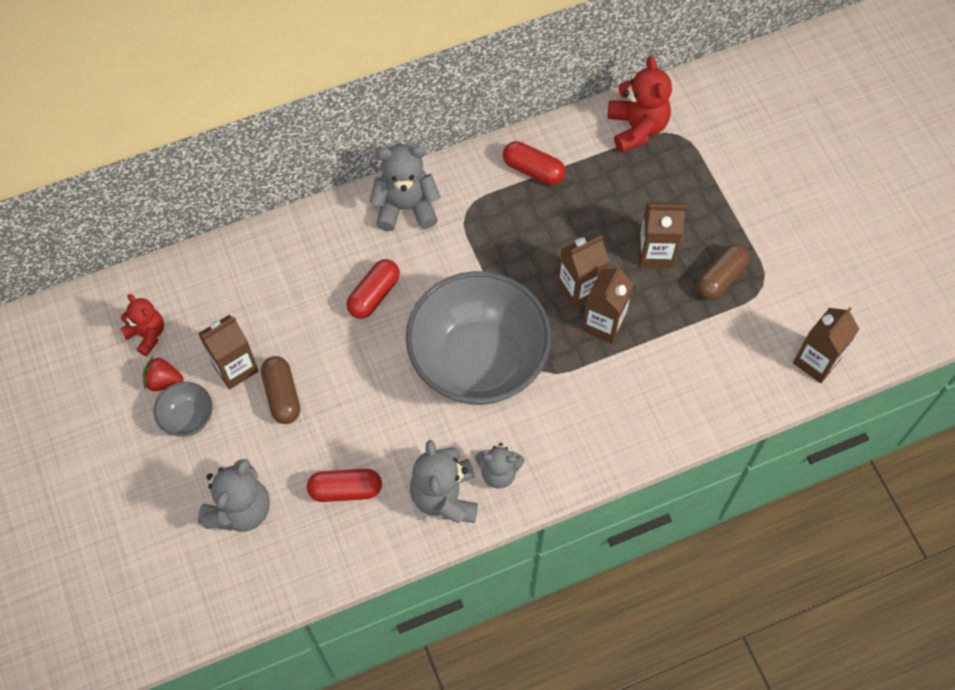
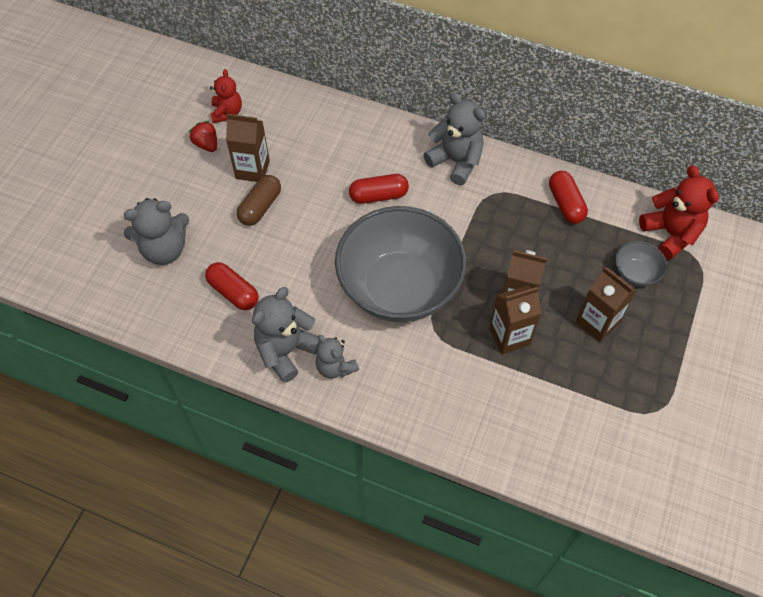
camera: 45 degrees right, 5 degrees down
(188, 417) = (196, 175): grey bowl -> grey bowl (635, 273)
(637, 128) = (670, 234): red teddy bear -> red teddy bear turned 60 degrees counterclockwise
(720, 278) = (629, 378): brown capsule -> none
(816, 361) = (644, 499): brown carton -> none

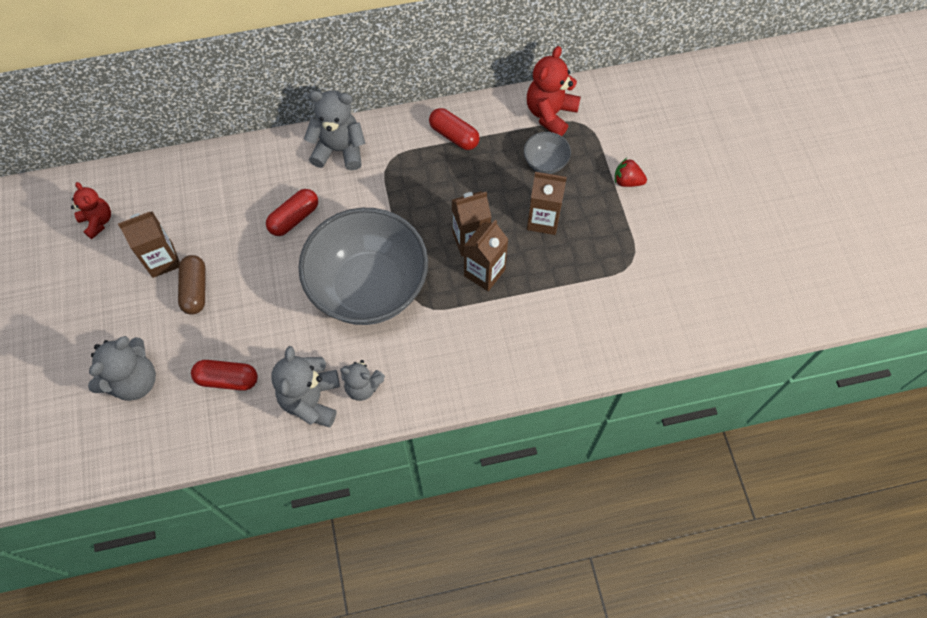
camera: 35 degrees left, 5 degrees up
(206, 144) = (100, 262): red strawberry -> red strawberry (627, 181)
(670, 234) = (550, 114): red teddy bear -> red teddy bear turned 90 degrees counterclockwise

